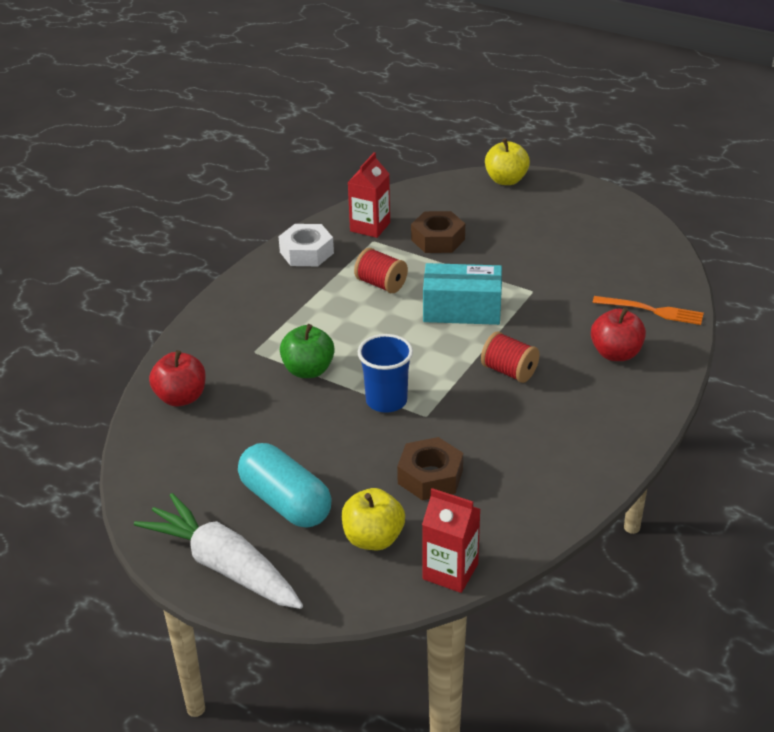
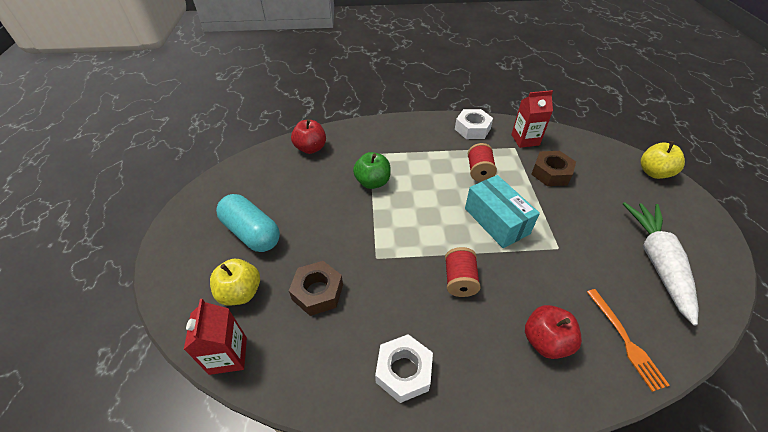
camera: 55 degrees right, 10 degrees up
(224, 566) = (185, 234): white carrot -> white carrot (657, 262)
(285, 502) = (252, 233): turquoise capsule -> turquoise capsule turned 60 degrees counterclockwise
(386, 401) = (374, 230): blue cup -> none
(572, 452) = (403, 371): none -> white nut

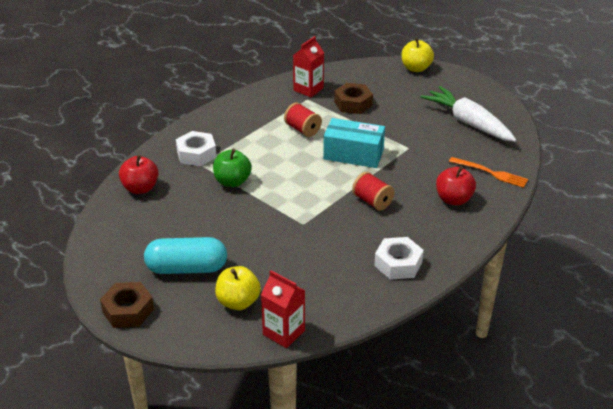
camera: 45 degrees left, 10 degrees down
(317, 292) = (292, 266): brown nut -> brown nut (128, 310)
(472, 129) = (258, 101): white nut -> white nut (196, 154)

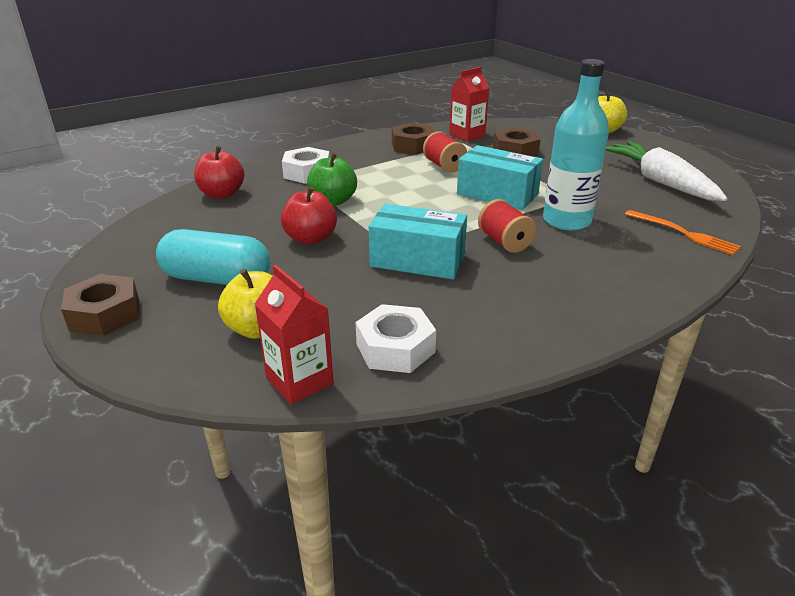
camera: 15 degrees right, 5 degrees down
(268, 109) = (413, 146): none -> brown nut
(318, 228) = (417, 260): none -> turquoise box
(398, 264) = (516, 318): white nut -> white nut (395, 348)
(410, 174) = (566, 221): none -> turquoise bottle
(453, 199) = (623, 255): red apple -> red apple (310, 238)

